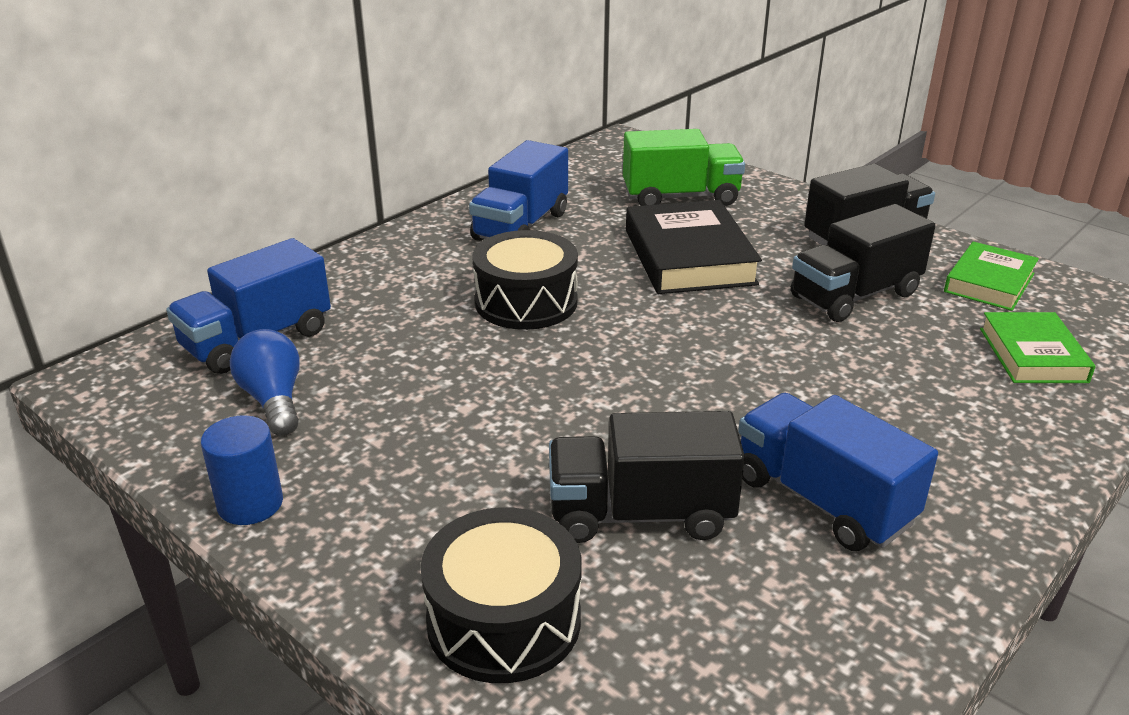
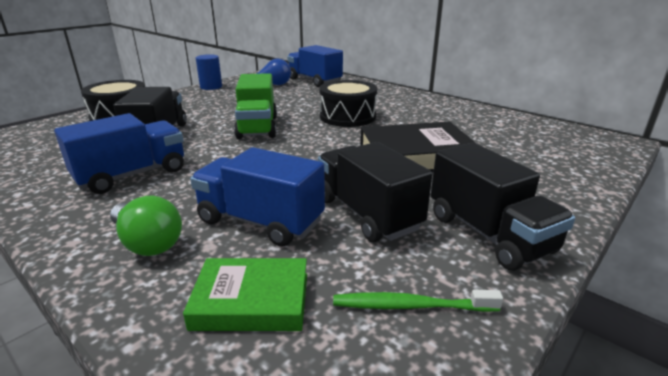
camera: 90 degrees right, 5 degrees down
(521, 226) = (439, 114): blue truck -> blue truck (260, 221)
(680, 197) = (519, 157): green truck -> green truck (257, 127)
(987, 435) = (148, 243): none -> green light bulb
(989, 282) = (410, 306): green book -> green toothbrush

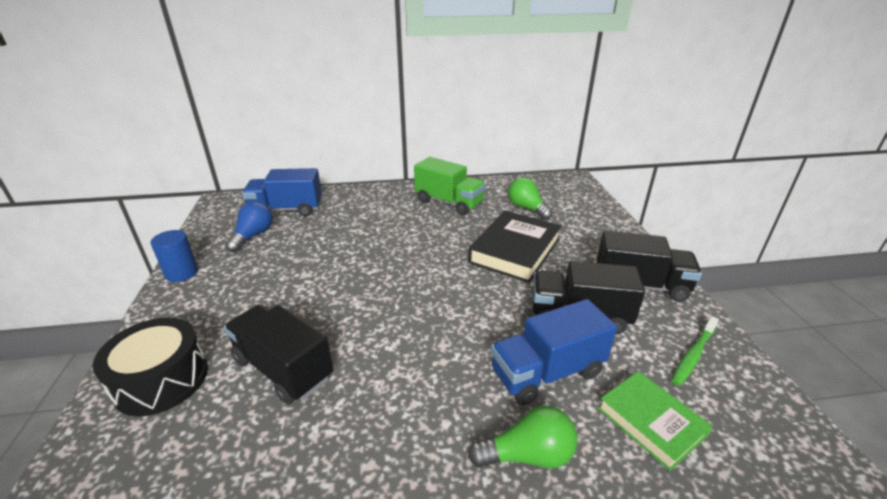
camera: 50 degrees left, 5 degrees up
(132, 175) = (369, 424): blue truck -> none
(251, 300) = (650, 422): green book -> green book turned 75 degrees counterclockwise
(257, 127) = (356, 294): green truck -> green truck (449, 203)
(347, 117) = (403, 239): black drum -> none
(499, 139) = (527, 208): none -> green light bulb

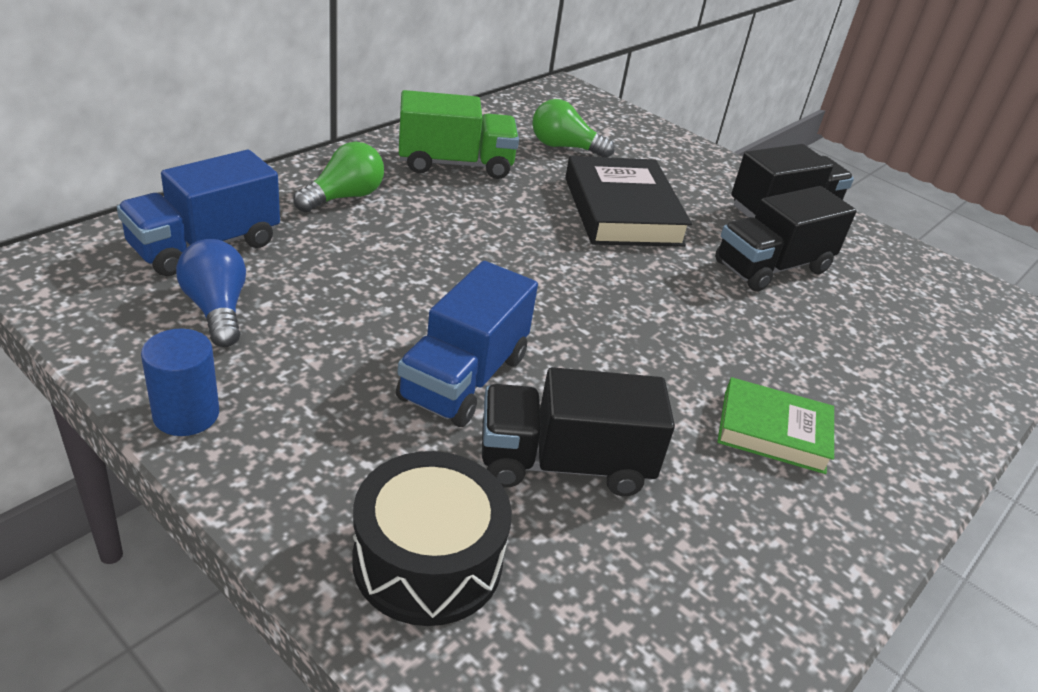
camera: 45 degrees left, 5 degrees up
(528, 455) = (886, 418): green light bulb -> green light bulb (344, 197)
(547, 372) = (813, 337): blue truck -> blue truck (464, 378)
(650, 422) = (928, 344): green book -> green book (773, 432)
(693, 355) = (893, 269): green toothbrush -> none

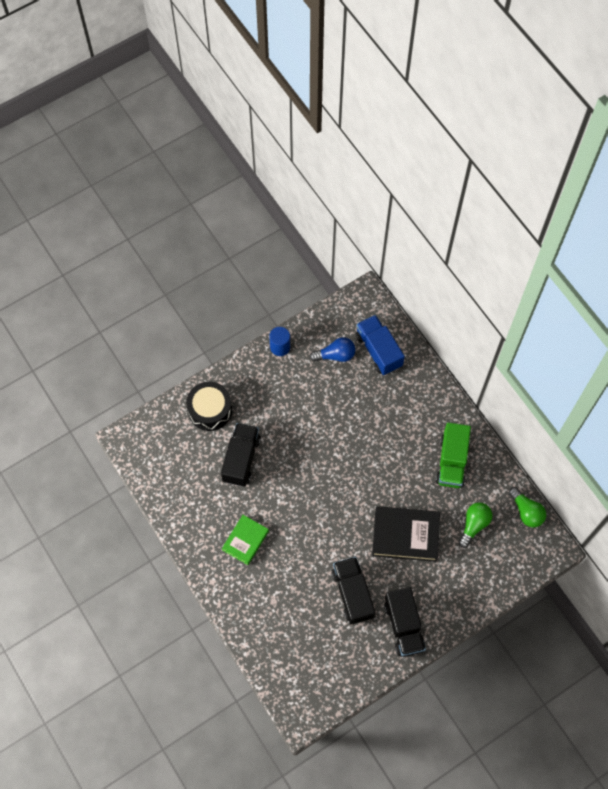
camera: 110 degrees right, 30 degrees up
(344, 197) = (418, 406): green light bulb -> green light bulb (526, 511)
(464, 378) = (288, 435): blue truck -> none

